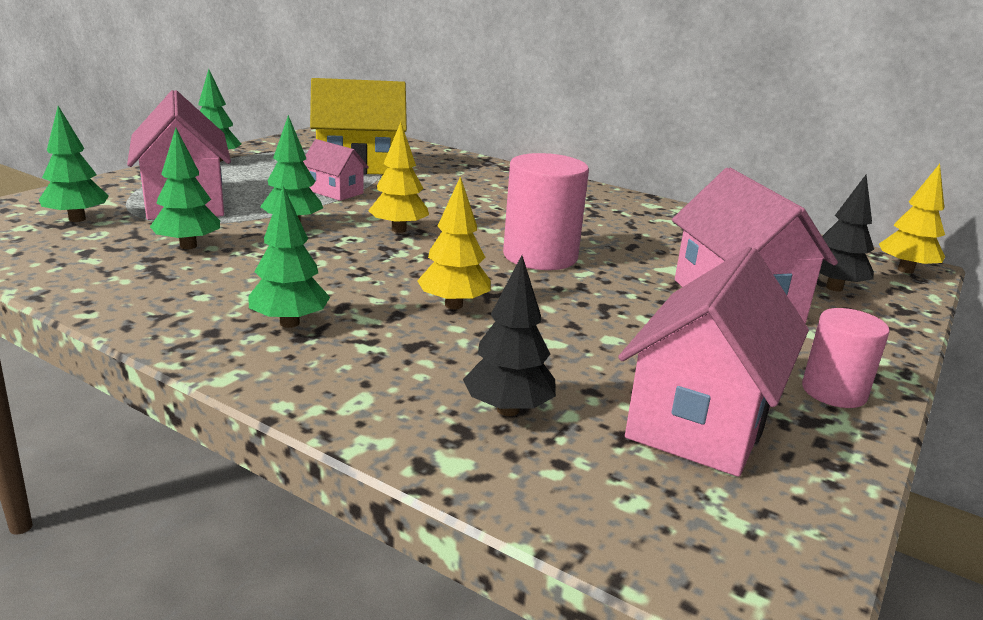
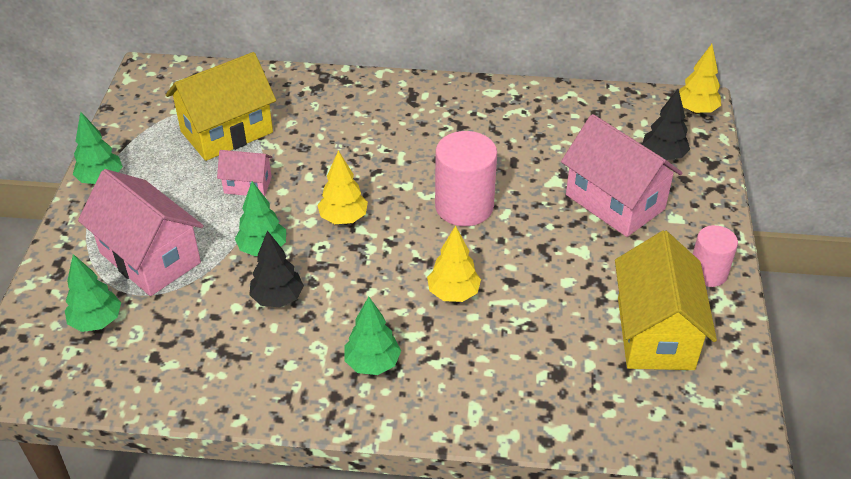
camera: 25 degrees left, 20 degrees up
(188, 246) = (218, 314): green tree -> none
(507, 409) = (556, 377): black tree -> black tree (277, 298)
(701, 419) = (655, 333): pink house -> yellow house

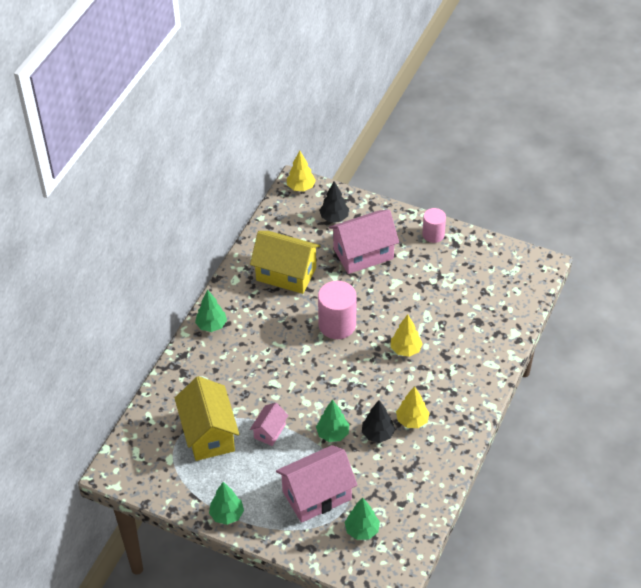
camera: 70 degrees left, 5 degrees up
(343, 218) = (322, 387): yellow tree -> yellow tree (412, 421)
(372, 363) = (443, 400): green tree -> green tree (211, 325)
(655, 333) = (466, 272): yellow house -> yellow house (286, 274)

